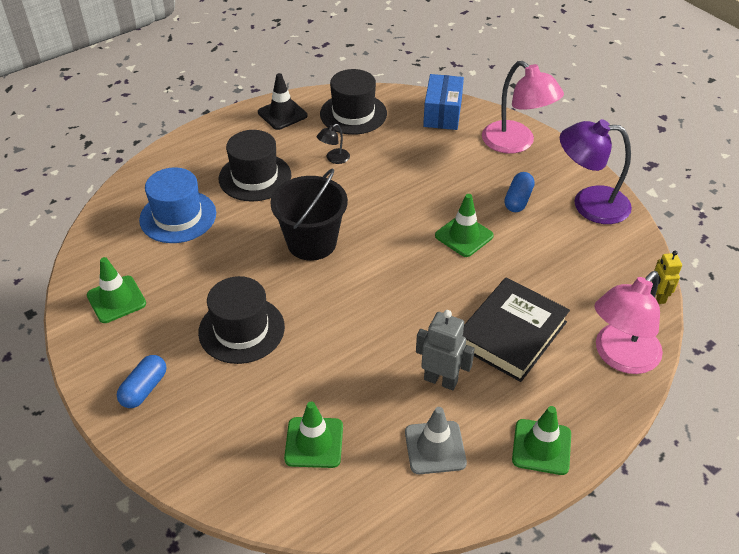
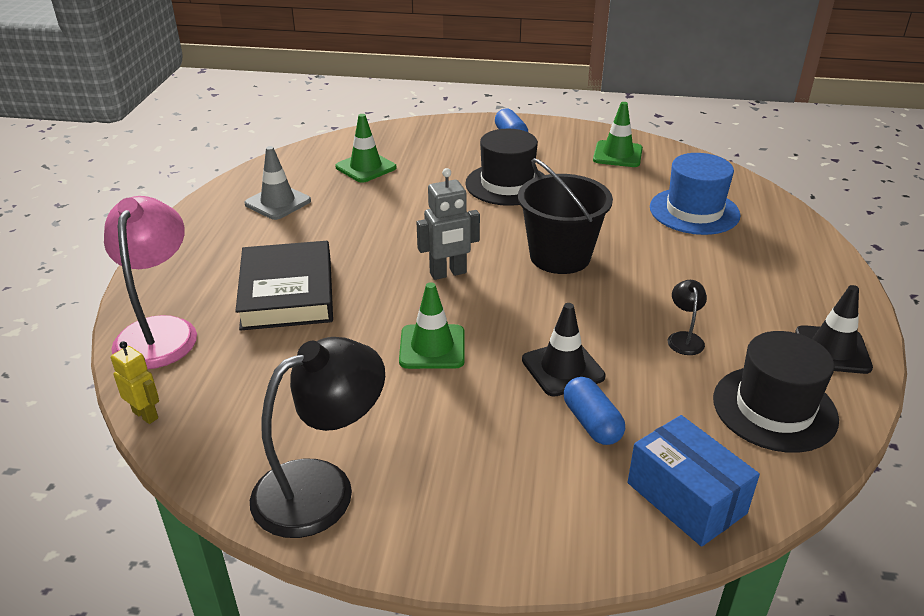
camera: 135 degrees right, 10 degrees down
(255, 177) = (710, 273): black hat -> none
(414, 183) = (563, 368): none -> black traffic cone
(440, 380) = (316, 234): grey robot -> grey robot (448, 273)
(516, 143) = (523, 522): pink lamp -> none
(518, 200) = (421, 429): blue capsule -> blue capsule (591, 423)
(541, 447) = (193, 240): green traffic cone -> none
(589, 204) = (322, 487): purple lamp -> black lamp

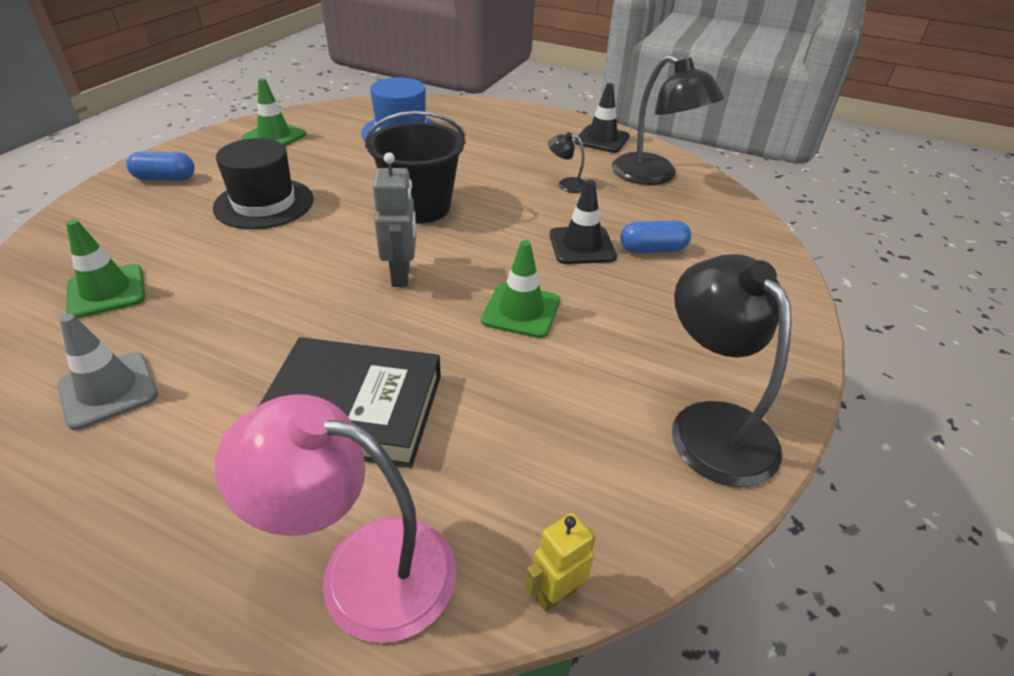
camera: 75 degrees left, 5 degrees up
(686, 498) = (736, 232): blue box -> none
(774, 408) = (654, 176): black hat -> black lamp

